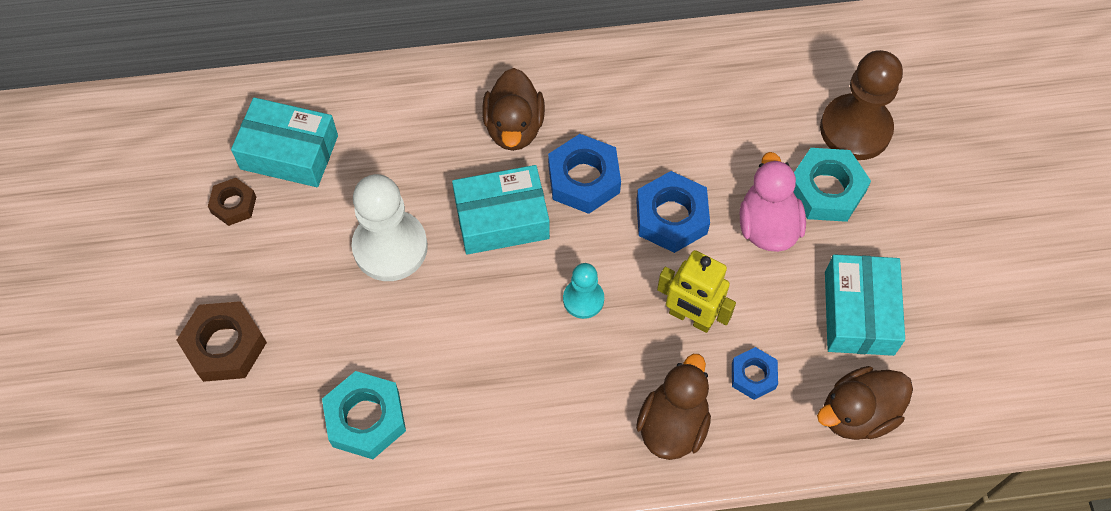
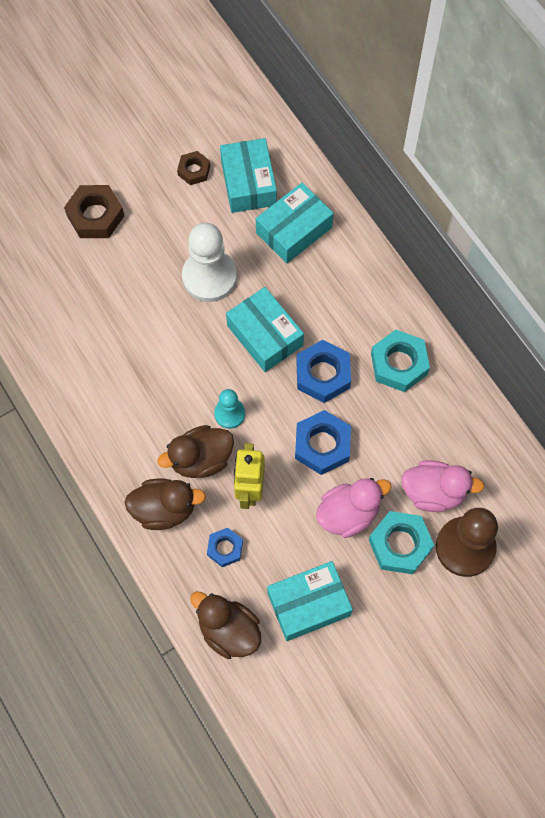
camera: 65 degrees right, 5 degrees up
(366, 419) = (84, 320): turquoise nut -> turquoise nut (399, 364)
(382, 131) = (294, 230): none -> turquoise box
(514, 127) = (341, 311): brown duck -> brown duck (201, 459)
(779, 131) = (434, 492): none -> pink duck

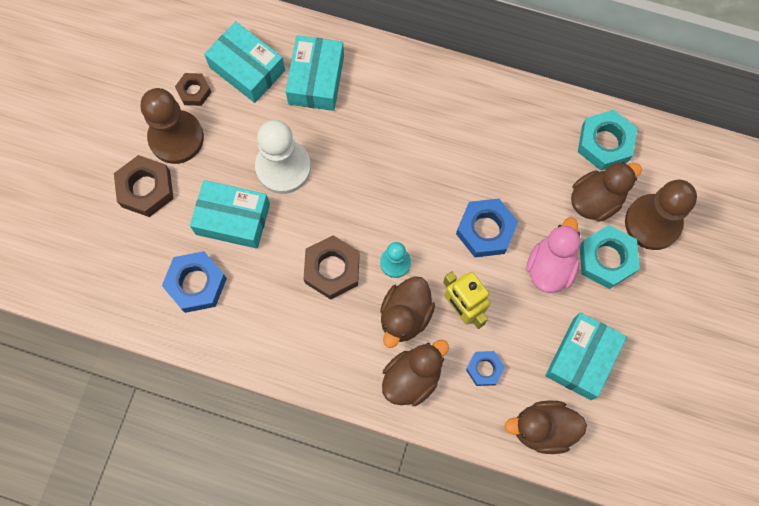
camera: 40 degrees left, 5 degrees up
(150, 195) = (176, 138): none -> brown pawn
(177, 381) = (332, 269): none -> brown nut
(265, 335) = (367, 180): turquoise box -> turquoise box (233, 219)
(323, 374) = (438, 176): blue nut -> blue nut (196, 284)
(399, 364) = (487, 123): turquoise nut -> turquoise nut (605, 143)
(434, 492) = (596, 200): pink duck -> brown duck

